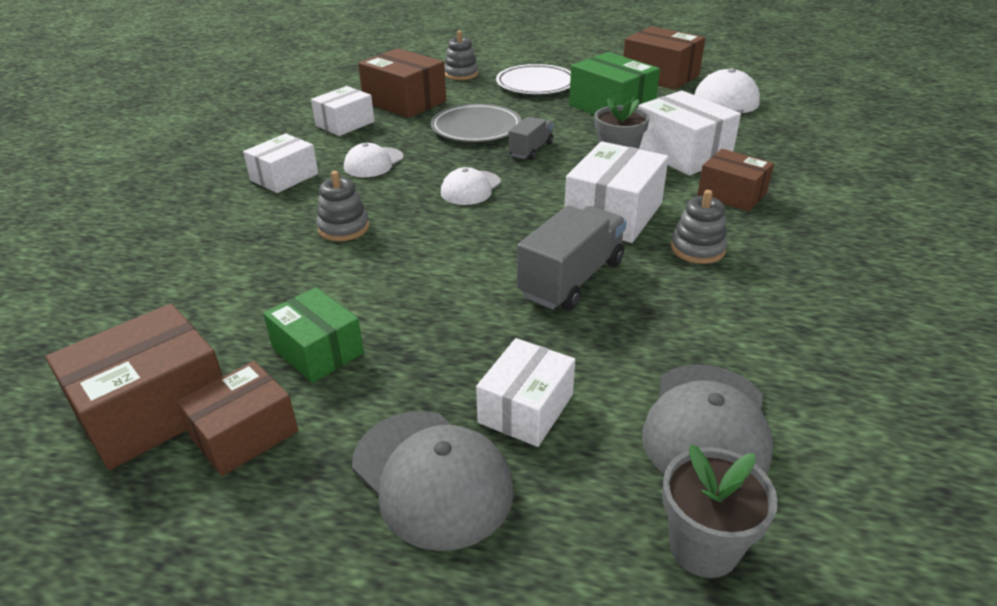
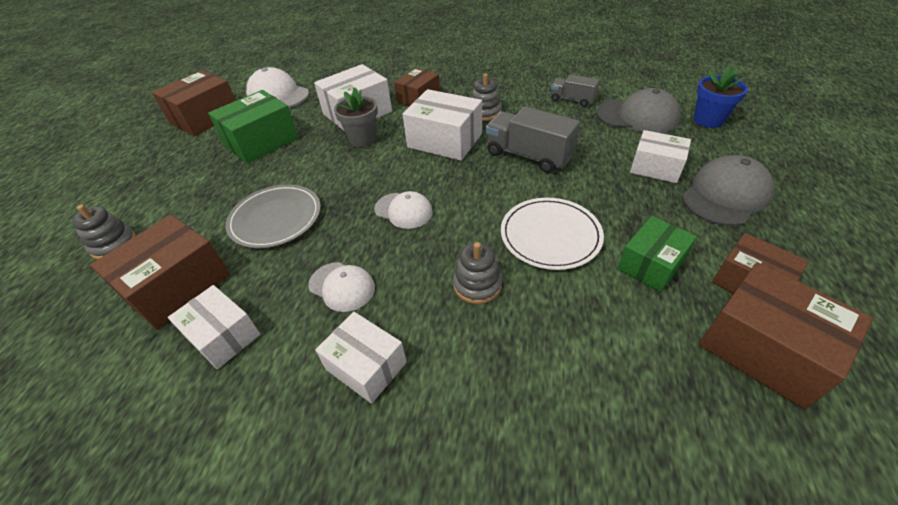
camera: 90 degrees left, 10 degrees up
(531, 150) = (335, 181): grey truck -> grey truck (572, 100)
(536, 83) = (180, 185): white plate -> white plate (550, 235)
(703, 547) = (708, 120): grey flower pot -> blue flower pot

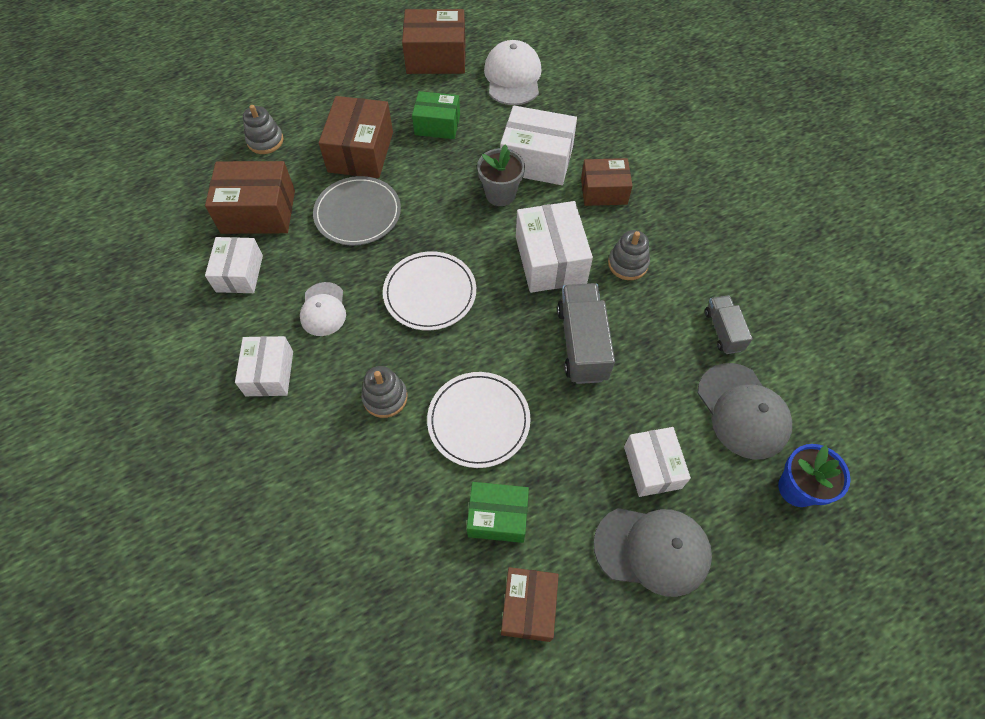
camera: 50 degrees right, 15 degrees up
(261, 141) = (437, 125): green box -> green box, size x0.66
(403, 210) = (430, 293): white cap -> white plate
(764, 348) = (454, 637): brown box -> brown box (360, 152)

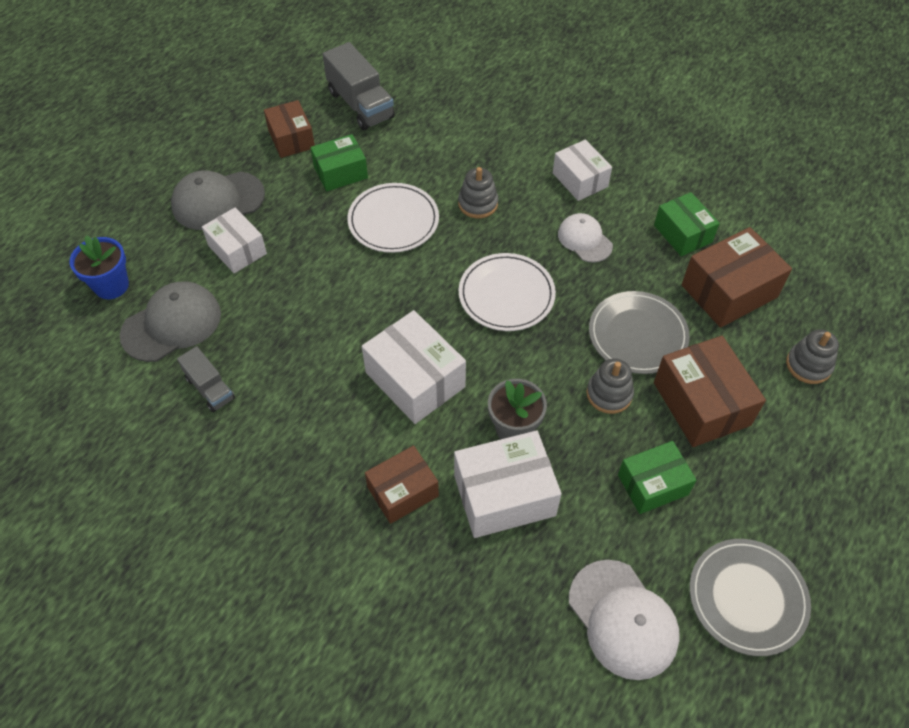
camera: 150 degrees right, 5 degrees down
(239, 273) = (682, 234): white box -> green box
(436, 57) = (747, 598): brown box -> grey plate
(582, 343) = (341, 315): grey truck -> grey truck (360, 105)
(628, 264) = (334, 413): grey stacking toy -> grey stacking toy (609, 394)
(743, 411) = (172, 324): grey cap -> grey cap turned 105 degrees clockwise

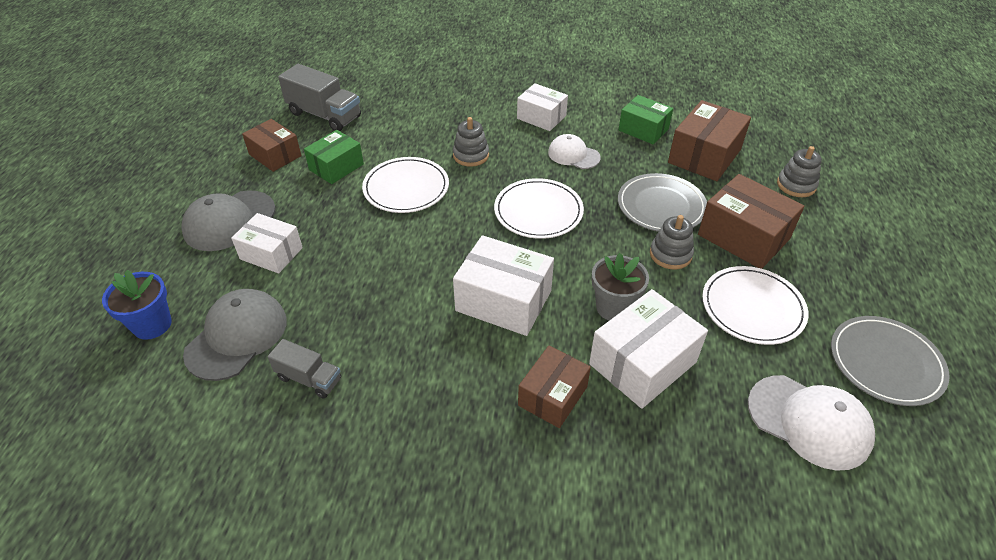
camera: 25 degrees left, 10 degrees down
(652, 484) = (752, 308): green box -> white plate

